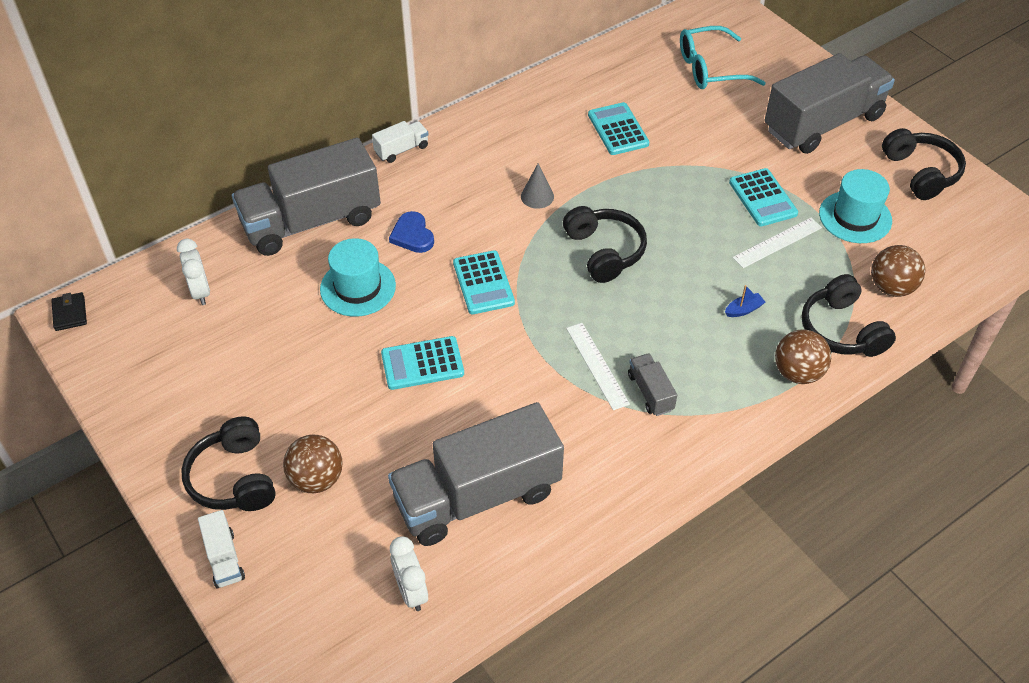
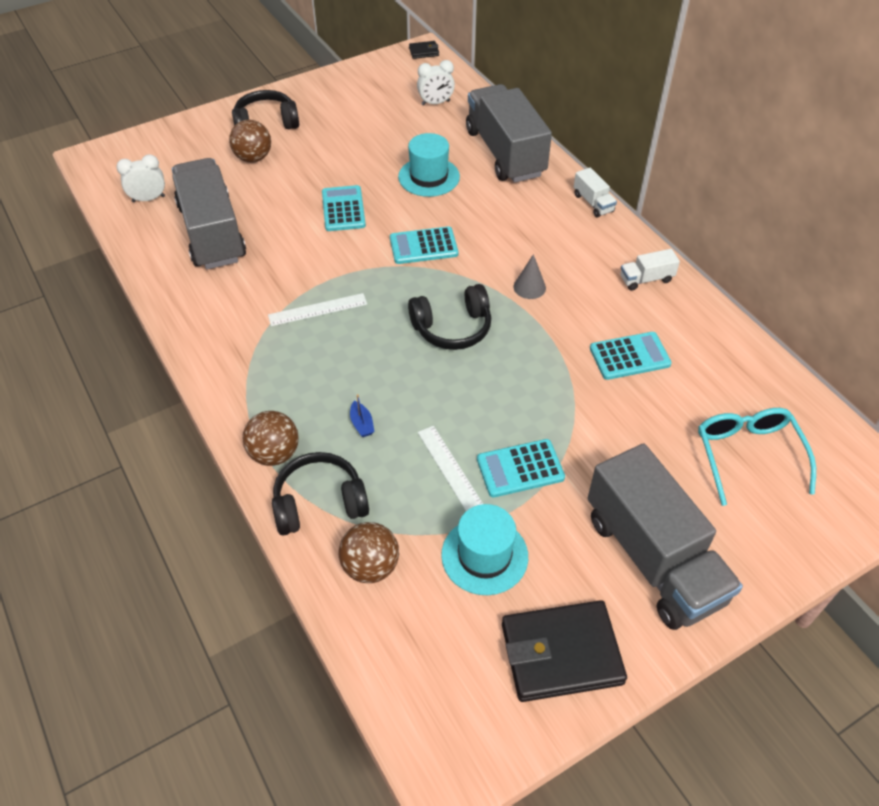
camera: 95 degrees right, 0 degrees up
(224, 559) = (206, 122): white truck -> white truck (646, 279)
(412, 235) = (484, 207): blue heart -> none
(650, 392) = (280, 341): grey truck -> none
(921, 173) = (561, 653): black headphones -> black wallet

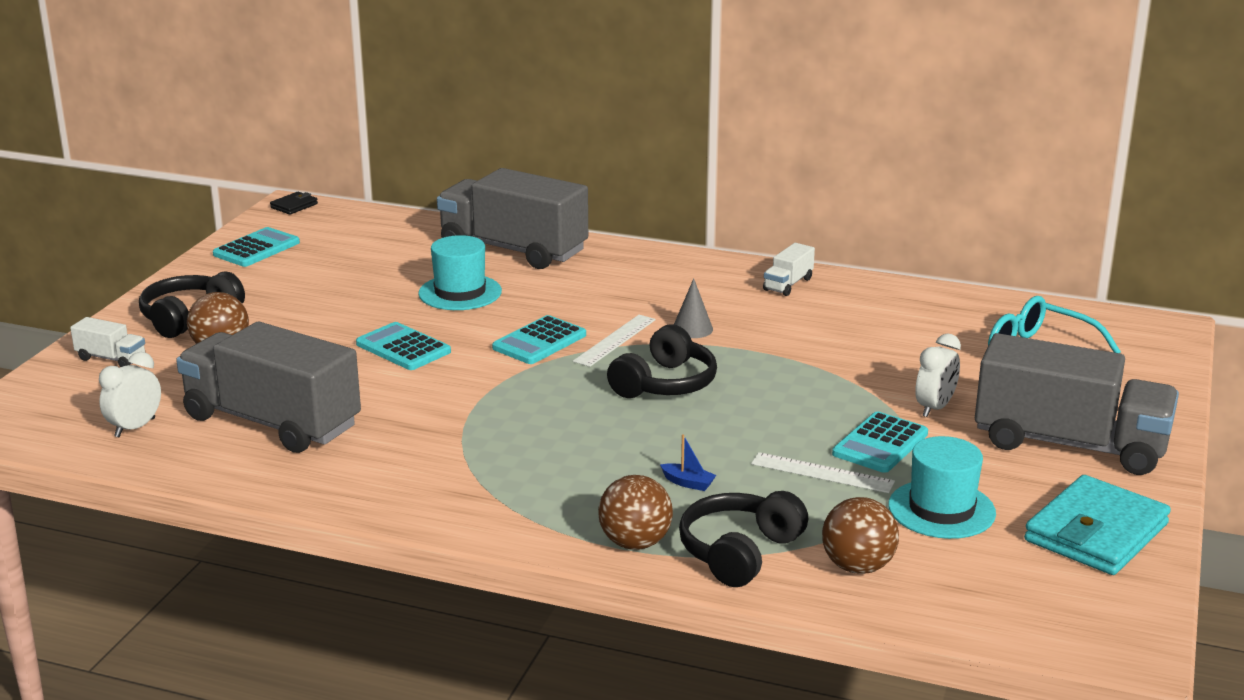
camera: 40 degrees left, 25 degrees down
(318, 310) = (503, 428): white ruler -> white ruler (615, 340)
(435, 103) = (374, 238): white clock -> white clock (935, 408)
(561, 653) = (1096, 533): black wallet -> turquoise wallet
(593, 203) = (658, 253): white truck -> white truck (111, 358)
(629, 356) = (854, 336): turquoise calculator -> turquoise calculator (256, 249)

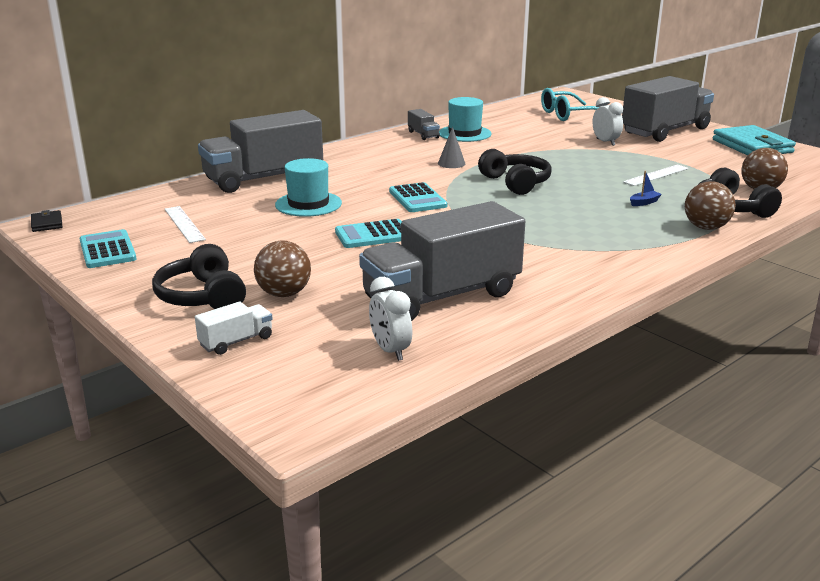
camera: 60 degrees left, 0 degrees up
(615, 340) = (442, 182): white ruler -> white ruler (184, 224)
(788, 284) = (423, 135): white truck -> grey truck
(880, 444) = (634, 159): turquoise calculator -> none
(941, 509) = (712, 164): turquoise hat -> turquoise hat (464, 133)

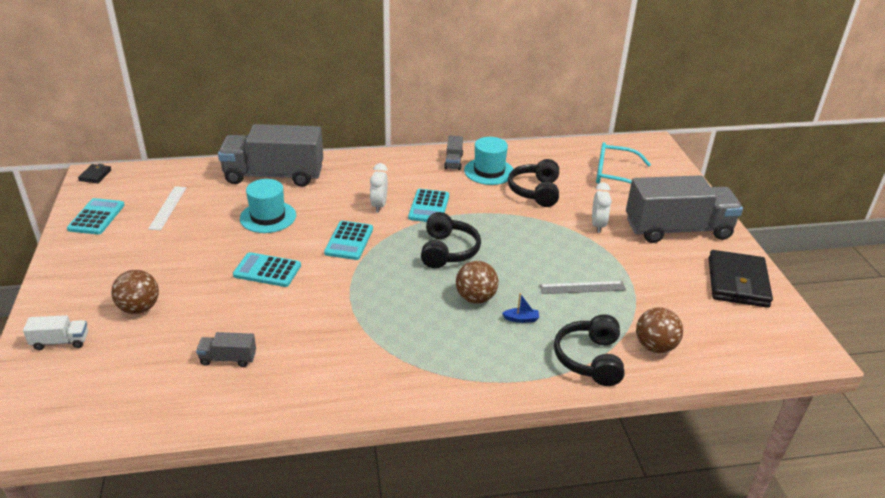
camera: 30 degrees right, 10 degrees up
(202, 296) = (93, 288): black headphones -> black headphones (535, 191)
(390, 350) = (130, 397): white clock -> white clock (379, 205)
(442, 296) = (228, 358): grey truck -> grey truck, size x0.42
(451, 163) = (429, 207): grey cone -> turquoise calculator
(656, 175) = (582, 287): white ruler -> grey ruler
(706, 227) = (531, 374): brown ball -> brown ball (475, 298)
(752, 146) = (737, 282): turquoise wallet -> black wallet

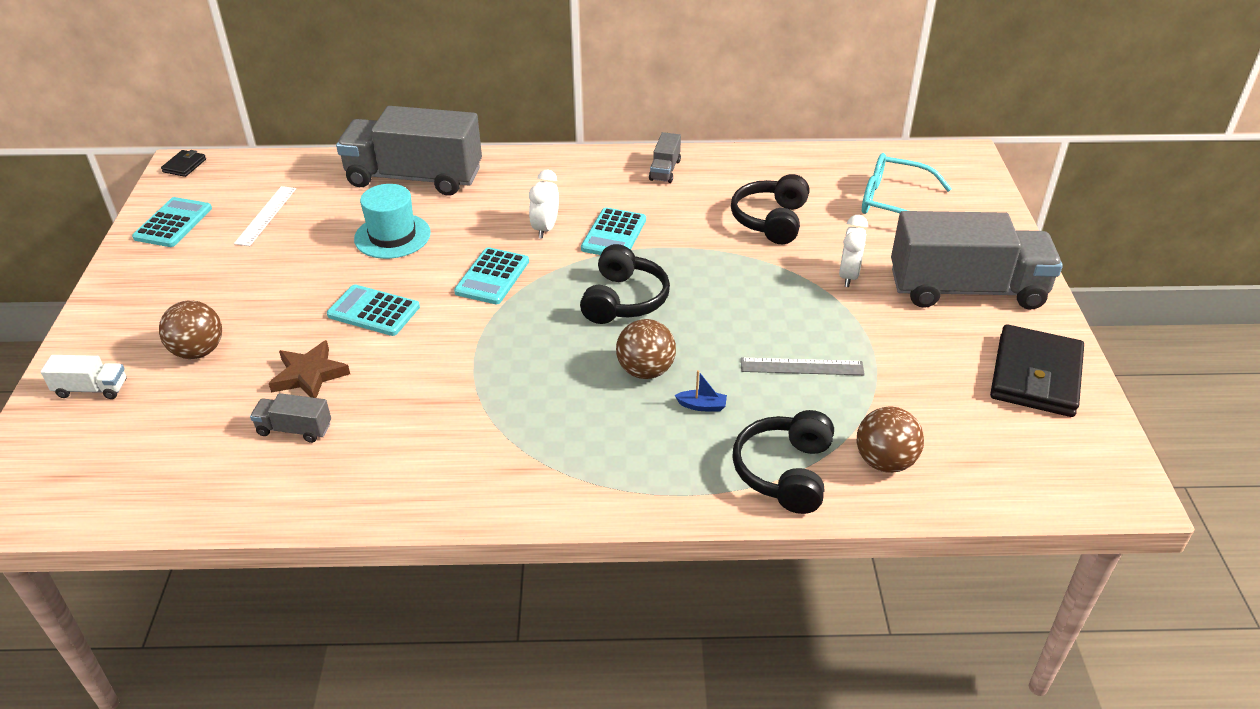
camera: 10 degrees right, 5 degrees up
(230, 319) = (309, 375): none -> brown star
(489, 171) = (711, 187): turquoise hat -> none

